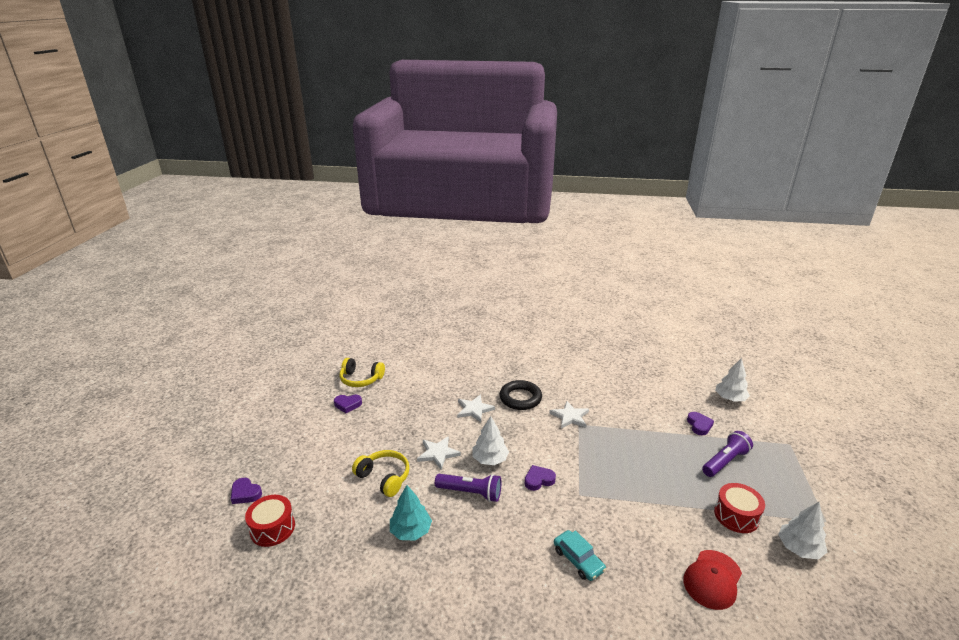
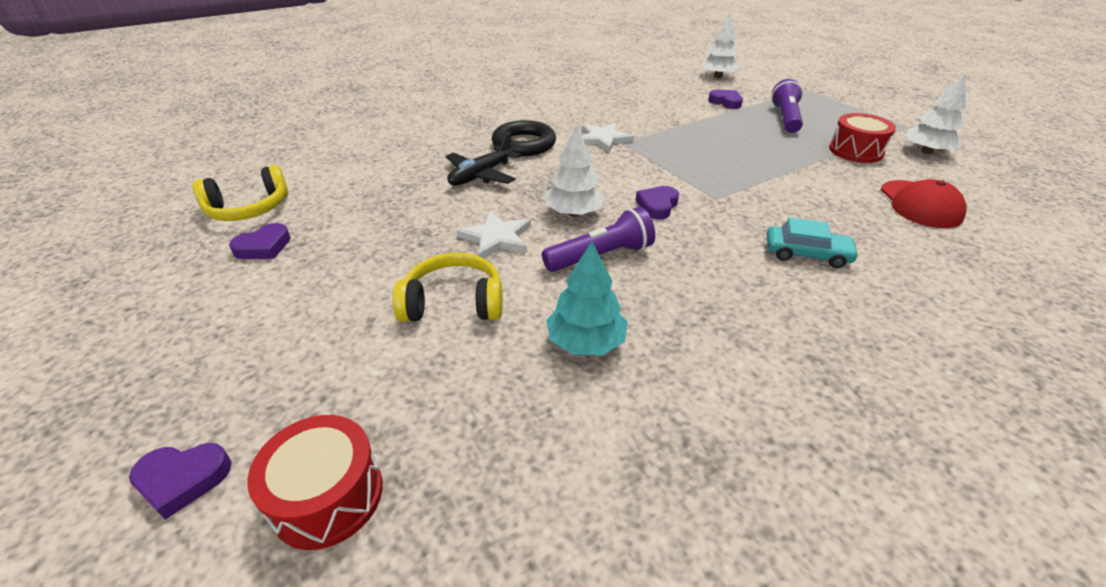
camera: 40 degrees left, 10 degrees up
(474, 409) = (481, 175): white star -> black plane

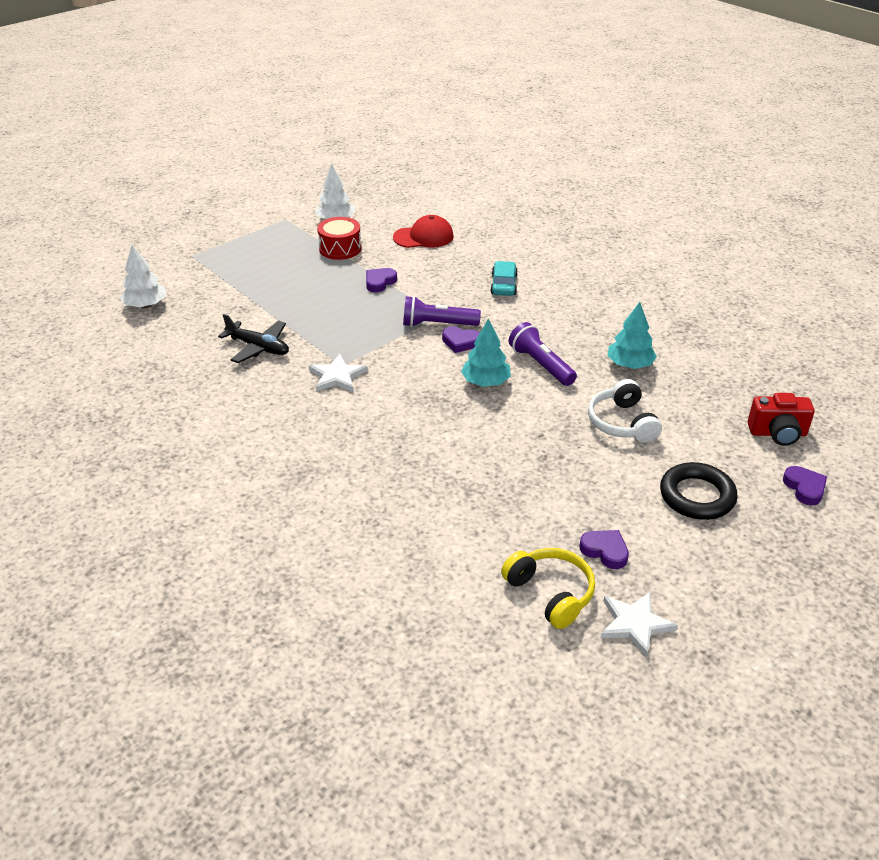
camera: 100 degrees left, 0 degrees up
(328, 496) = (777, 433): red drum -> red camera
(454, 303) = (622, 423): yellow headphones -> white headphones
(481, 175) = (434, 444): black plane -> black plane (258, 347)
(497, 238) = (537, 417): white star -> white star (635, 624)
(524, 144) = (358, 427): black ring -> black ring (697, 496)
(573, 213) = (485, 382): white tree -> turquoise tree
(726, 102) = (230, 303): purple heart -> purple heart (379, 282)
(785, 118) = (272, 273): purple flashlight -> purple flashlight (437, 324)

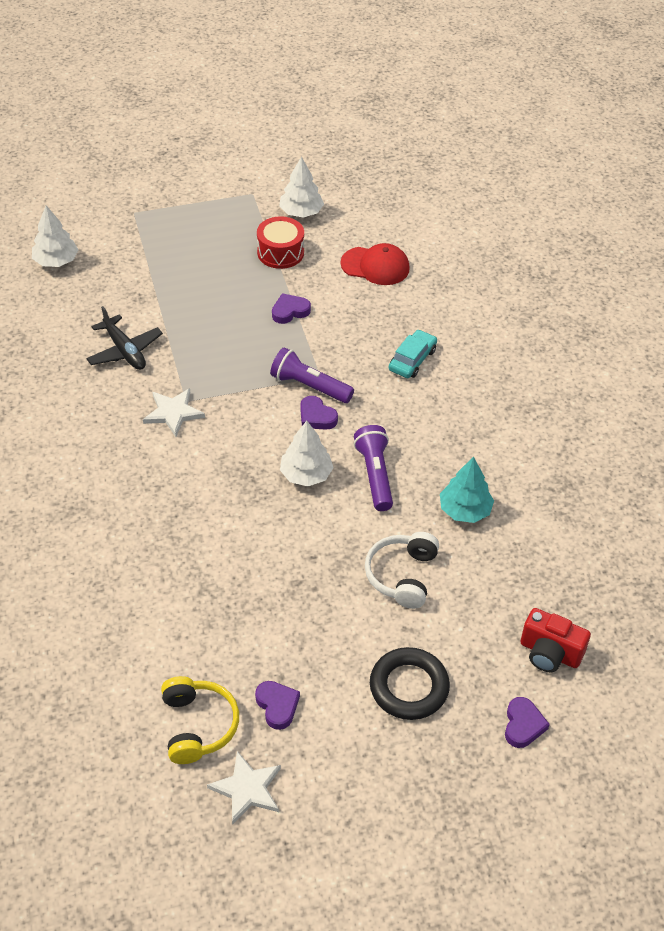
camera: 25 degrees right, 10 degrees up
(485, 382) = (306, 474): turquoise tree -> white tree

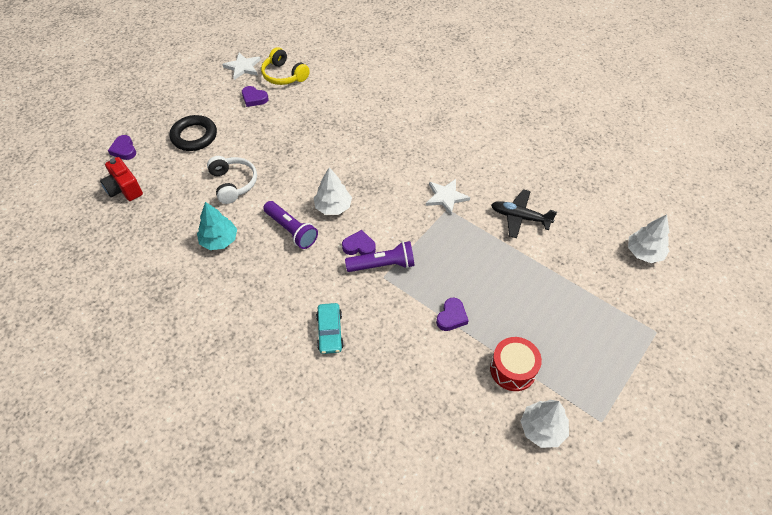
camera: 145 degrees right, 5 degrees up
(375, 266) = (429, 408): red cap -> none
(549, 653) = (124, 189): red camera -> red camera turned 120 degrees counterclockwise

